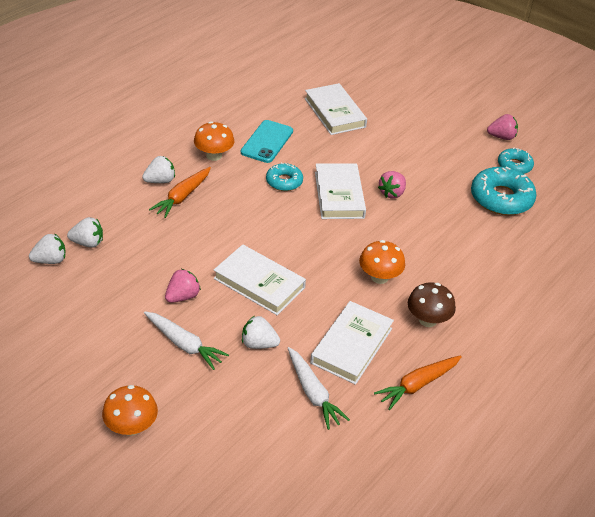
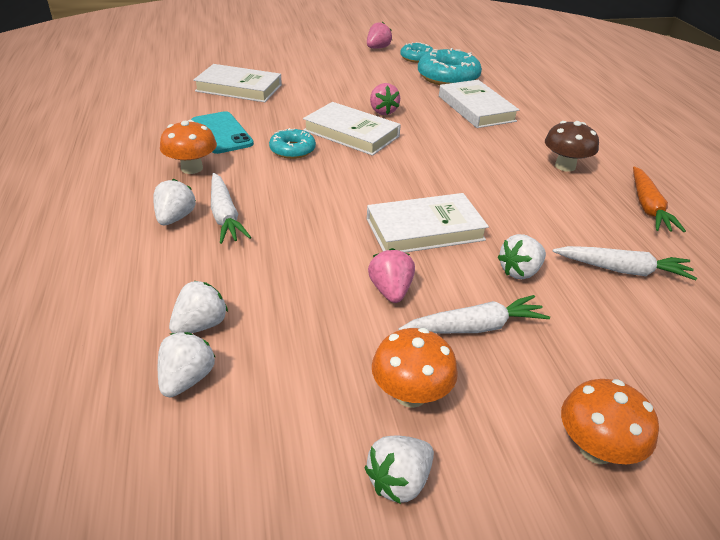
camera: 50 degrees left, 5 degrees down
(51, 361) = (399, 481): none -> white strawberry
(182, 197) = (225, 216): orange carrot -> white carrot
(351, 345) = (568, 217): white book -> white book (476, 108)
(379, 277) = (486, 163): orange mushroom -> orange mushroom (410, 394)

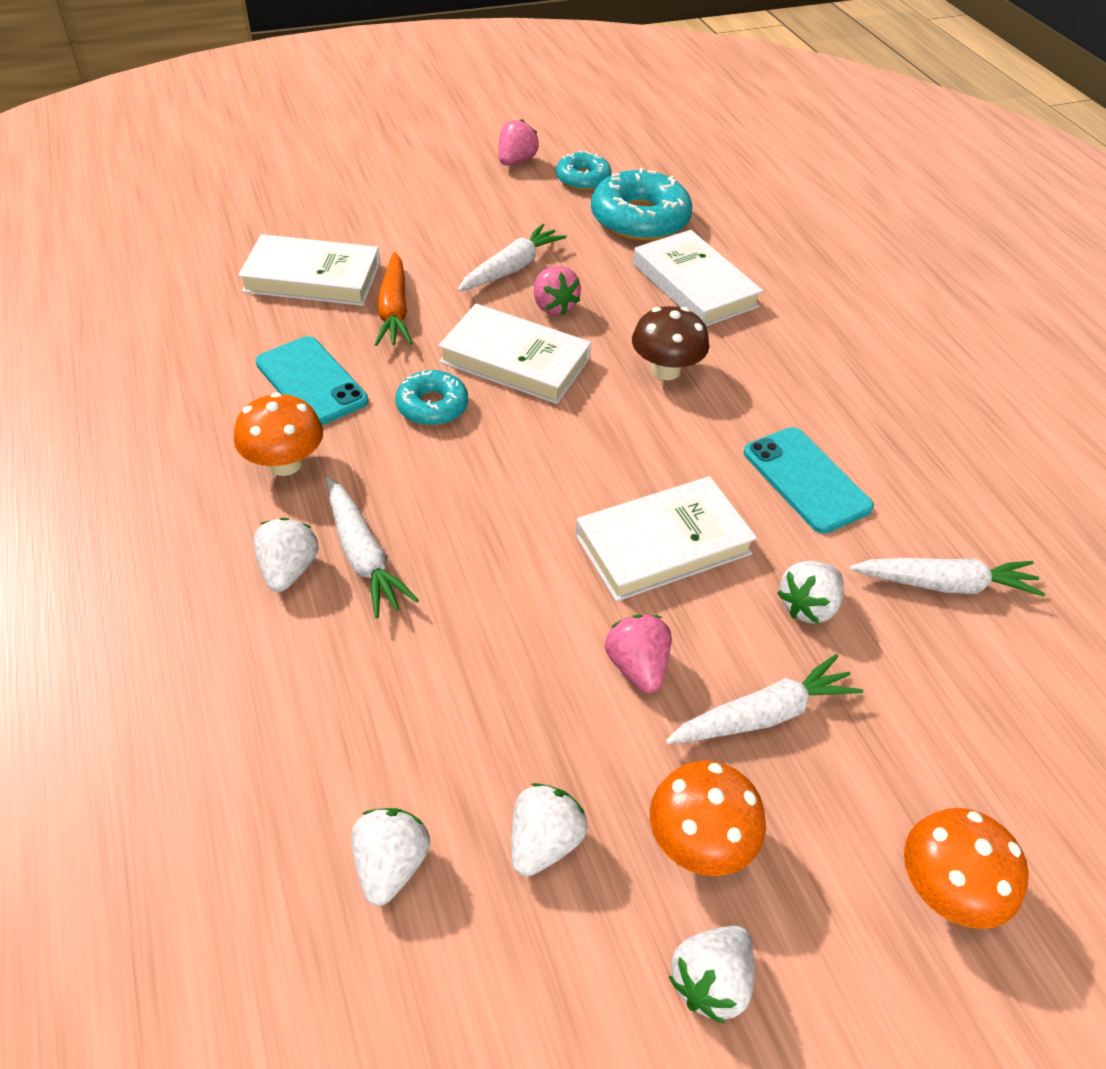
camera: 10 degrees left, 10 degrees up
(200, 325) = (384, 768): white strawberry -> white strawberry (544, 842)
(361, 93) = (511, 268): none -> white carrot
(531, 206) = (806, 480): none -> turquoise phone
(565, 166) = (842, 393): brown mushroom -> brown mushroom (665, 370)
(648, 207) = (966, 461): orange carrot -> orange carrot (394, 310)

